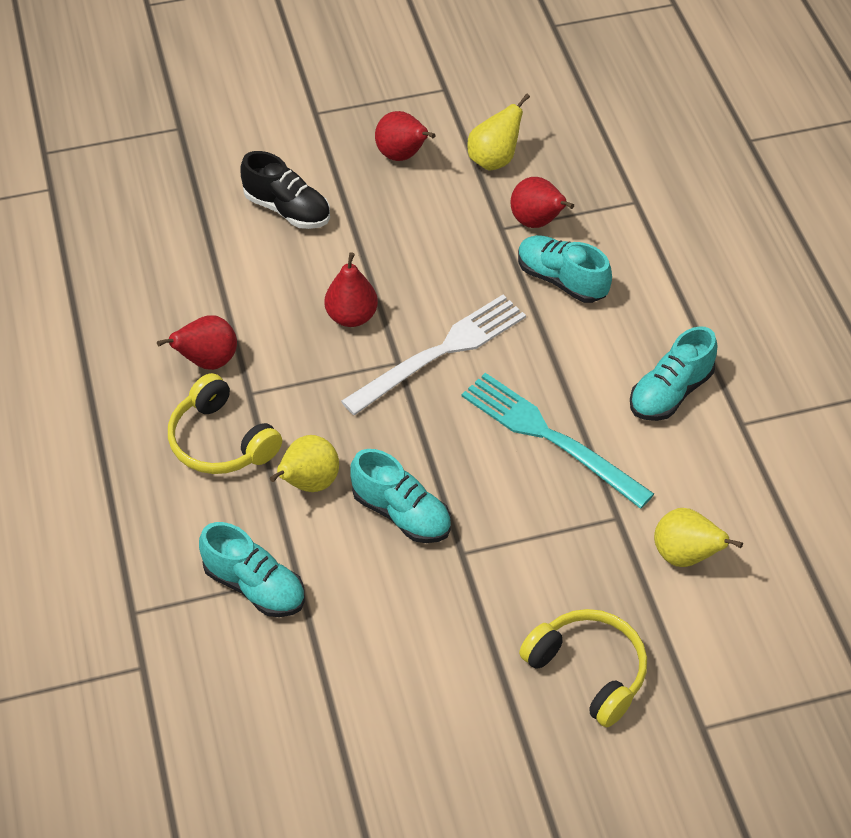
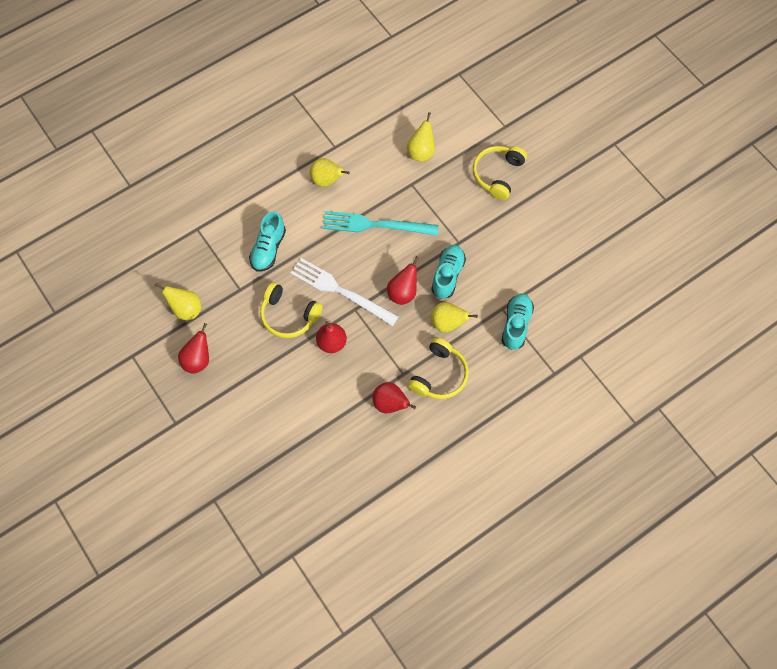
camera: 110 degrees left, 15 degrees up
(287, 209) = (263, 407): black shoe -> none
(426, 276) = (289, 315): none -> yellow headphones
(537, 222) = (229, 273): red pear -> red pear (403, 293)
(550, 437) = (375, 225): turquoise fork -> turquoise fork turned 75 degrees clockwise
(670, 392) = (327, 180): turquoise shoe -> yellow pear

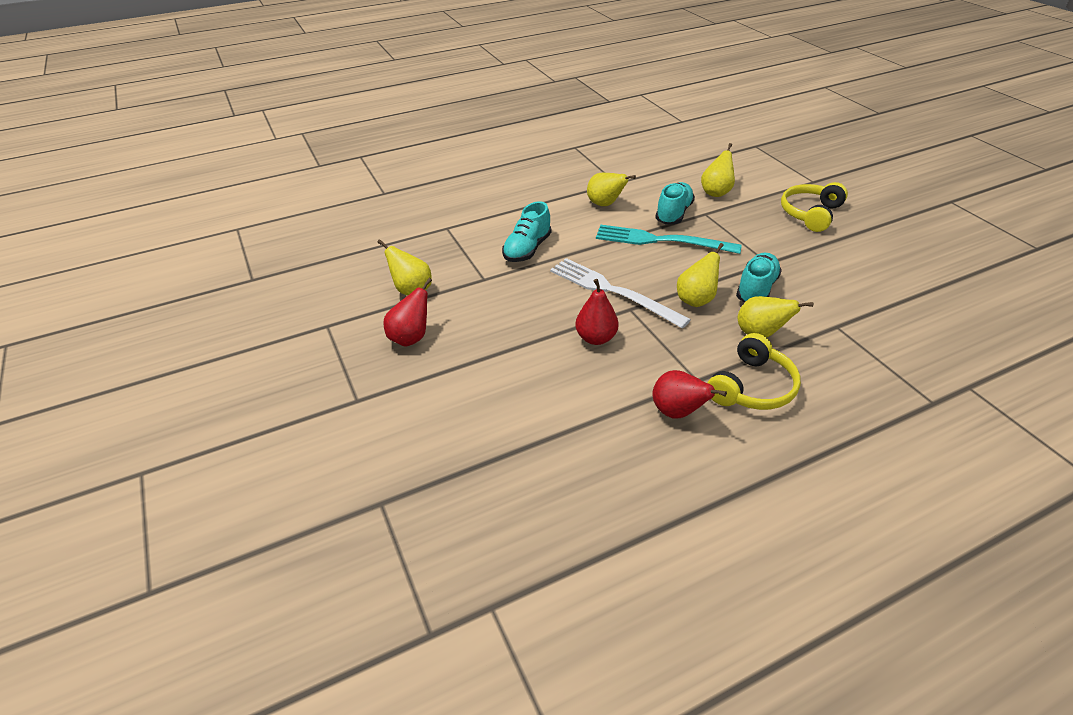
camera: 10 degrees right, 25 degrees down
(289, 315) = (542, 307): yellow headphones -> none
(403, 293) = (696, 300): red pear -> yellow pear
(516, 325) = (860, 344): turquoise shoe -> turquoise shoe (673, 214)

